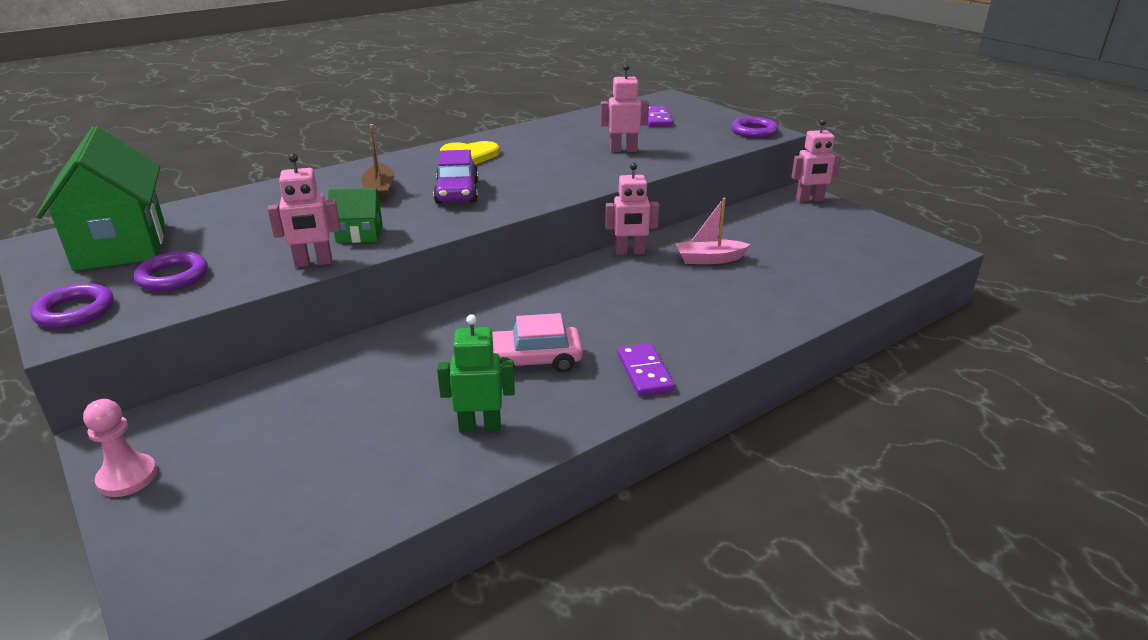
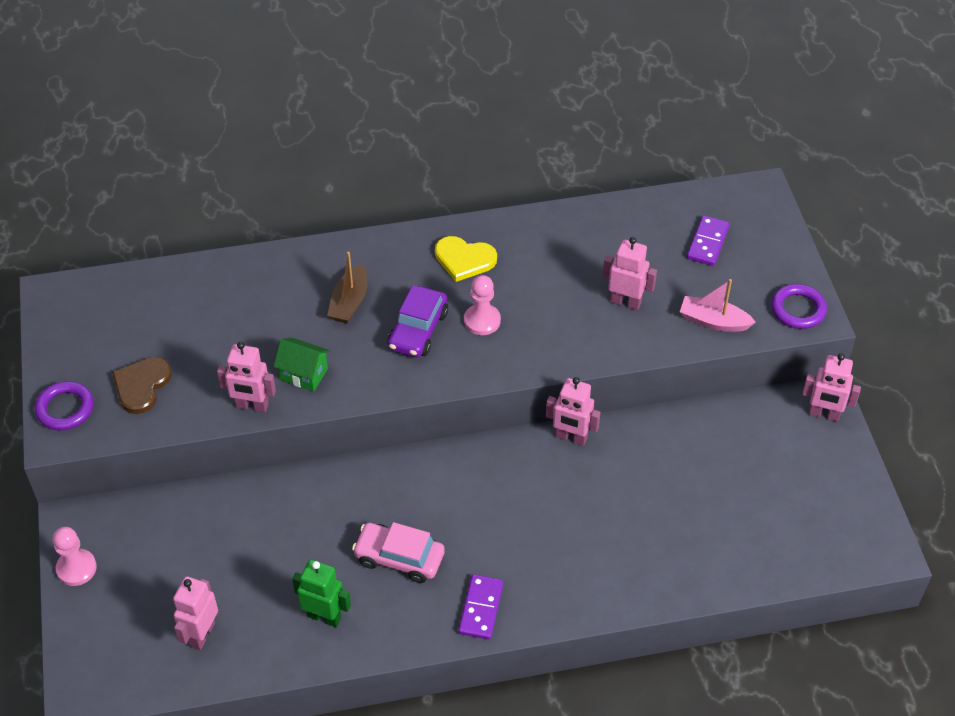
camera: 25 degrees right, 20 degrees up
(121, 246) = (113, 321): green house -> none
(173, 277) = (142, 385): purple ring -> brown heart
(332, 487) = (202, 634): none -> pink robot
(512, 178) = (482, 321): none -> pink pawn
(709, 259) = (640, 478): pink boat -> pink boat (713, 321)

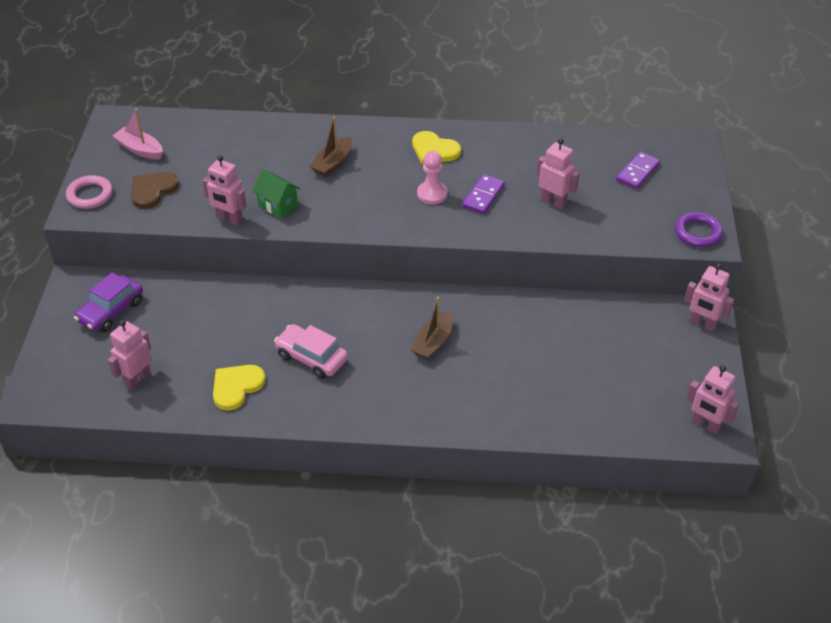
camera: 15 degrees right, 5 degrees down
(65, 409) = (90, 195): purple ring -> pink ring
(76, 568) = (63, 314): pink pawn -> none
(324, 616) = (236, 387): green robot -> yellow heart
(418, 330) = (378, 191): purple car -> purple car (111, 311)
(480, 608) = (363, 407): purple domino -> purple domino (483, 196)
(533, 506) = (433, 342): none -> brown boat
(571, 438) = (482, 300): pink robot -> pink robot (705, 425)
(713, 321) = (622, 228): pink boat -> pink boat (140, 149)

